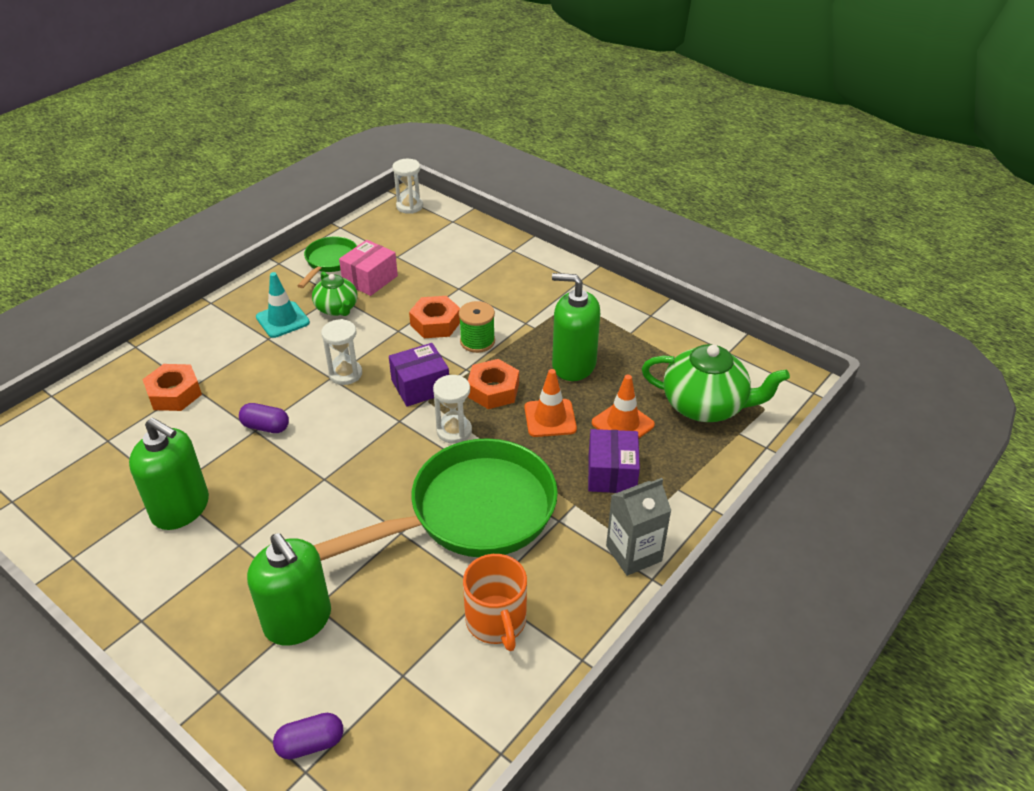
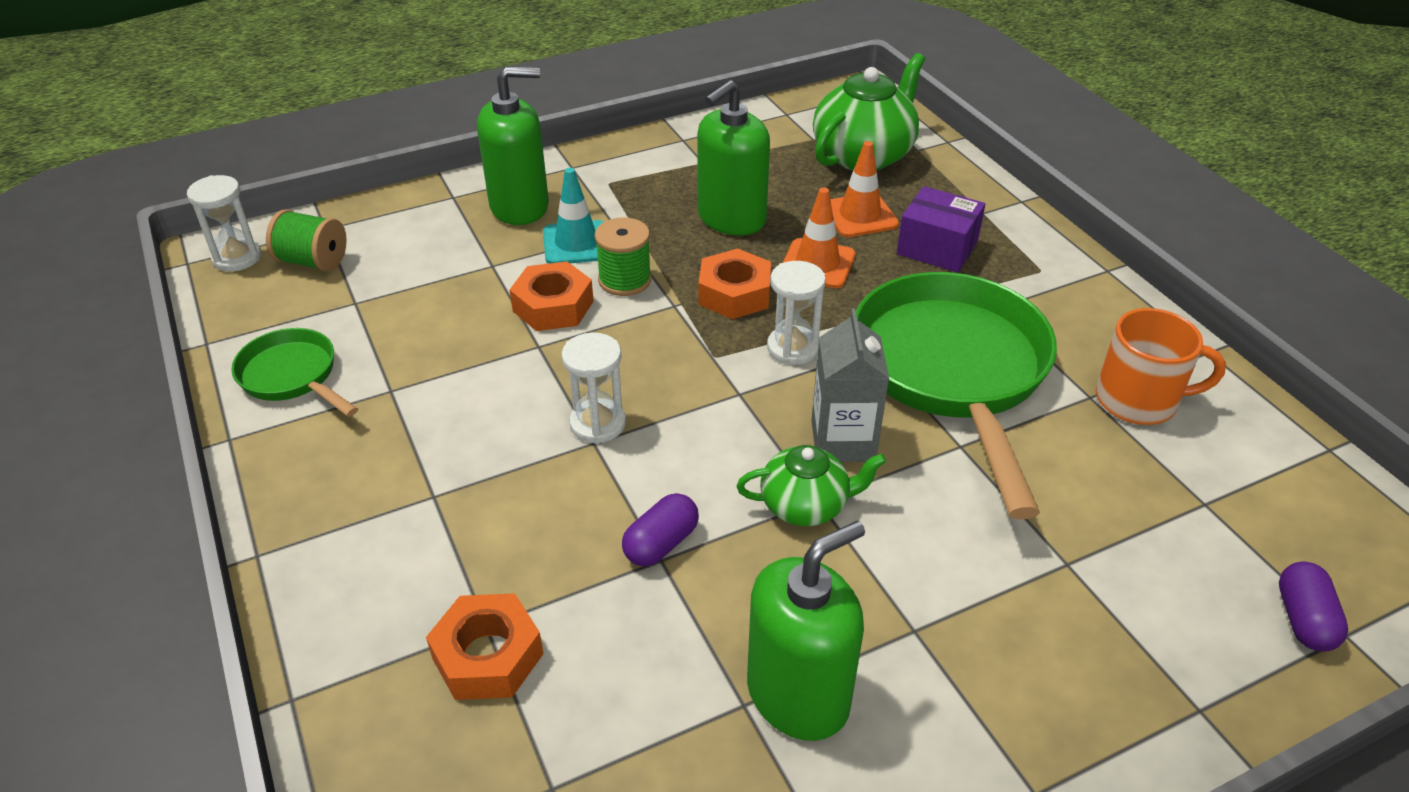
camera: 65 degrees left, 0 degrees up
(282, 320) = (399, 467): turquoise traffic cone -> turquoise traffic cone (576, 243)
(298, 621) = (1090, 589): green soap dispenser -> green soap dispenser (520, 206)
(337, 308) = (427, 396): green teapot -> green teapot (805, 505)
(370, 279) = (385, 344): pink box -> none
(420, 386) = (681, 355): purple box -> none
(422, 229) = (313, 261): none -> green spool
(633, 553) = (1067, 271): grey carton -> grey carton (843, 441)

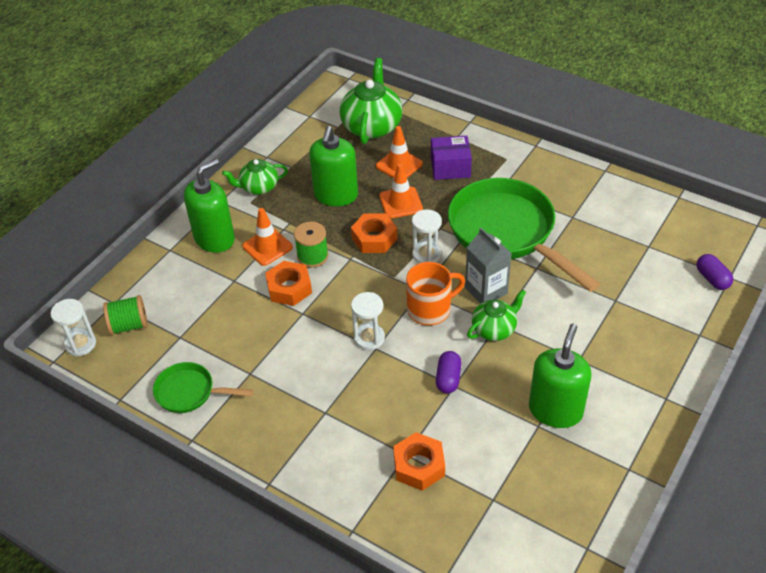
camera: 30 degrees left, 5 degrees up
(576, 243) = (267, 247): turquoise traffic cone -> orange traffic cone
(637, 170) = (259, 187): none -> green teapot
(1139, 400) = (593, 209): orange mug -> orange mug (430, 309)

